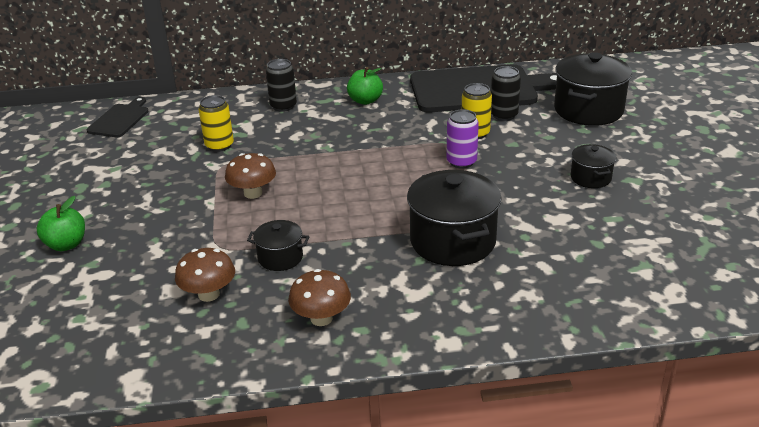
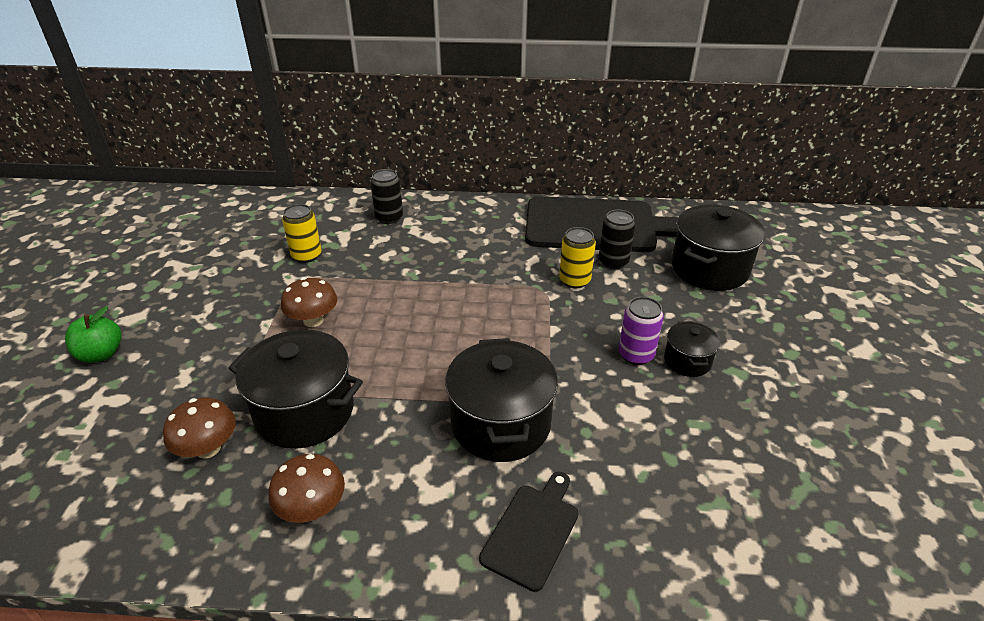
camera: 10 degrees right, 5 degrees up
(120, 119) = (227, 211): black cutting board -> black cutting board (532, 532)
(280, 258) = (305, 411): black pot -> black pot, size x1.92
(365, 101) = (473, 223): green apple -> none
(461, 162) = (547, 315): purple can -> purple can (636, 355)

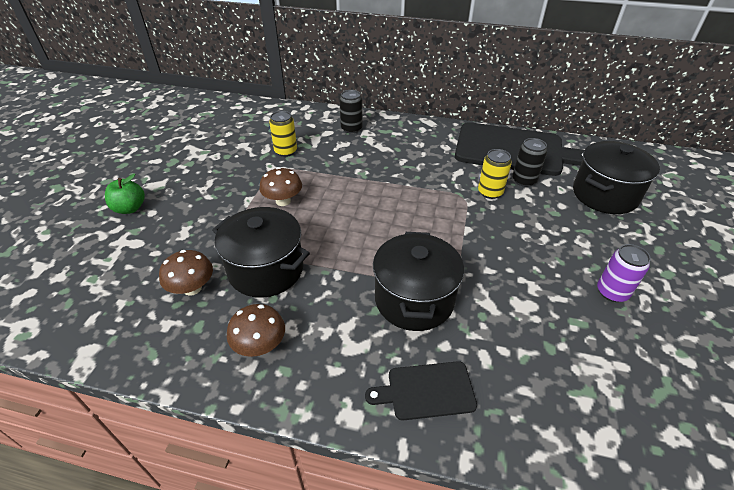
camera: 10 degrees right, 5 degrees up
(532, 532) = (427, 391): black cutting board -> black cutting board turned 135 degrees counterclockwise
(636, 355) = (532, 258): purple can -> purple can (612, 292)
(687, 361) = (575, 269): black pot -> none

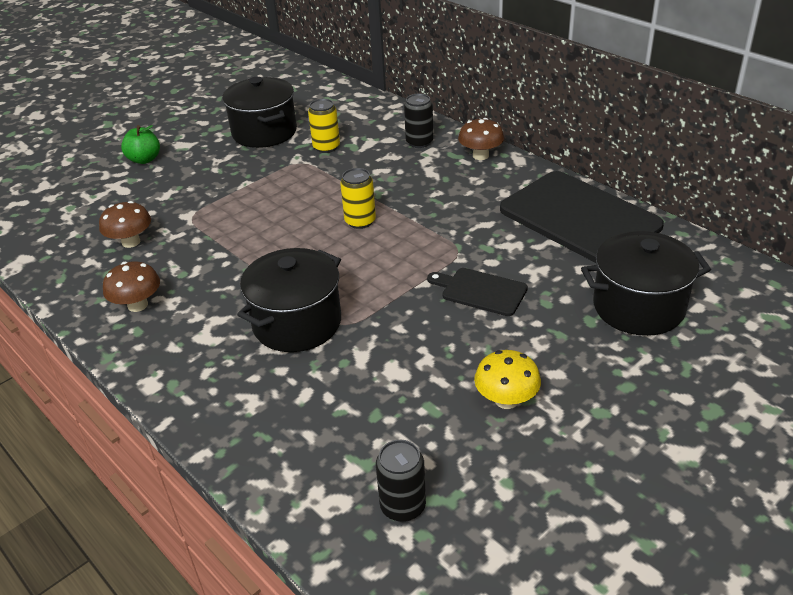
camera: 35 degrees right, 5 degrees down
(266, 270) = (200, 249): black pot -> black pot (264, 132)
(283, 201) = (274, 195): brown mushroom -> brown mushroom (480, 156)
(427, 391) = (226, 395): black cutting board -> black cutting board (481, 291)
(490, 192) = (496, 256): yellow can -> yellow can (360, 221)
(524, 180) = (553, 258): black can -> black can (403, 506)
(612, 292) = (506, 400): purple can -> yellow mushroom

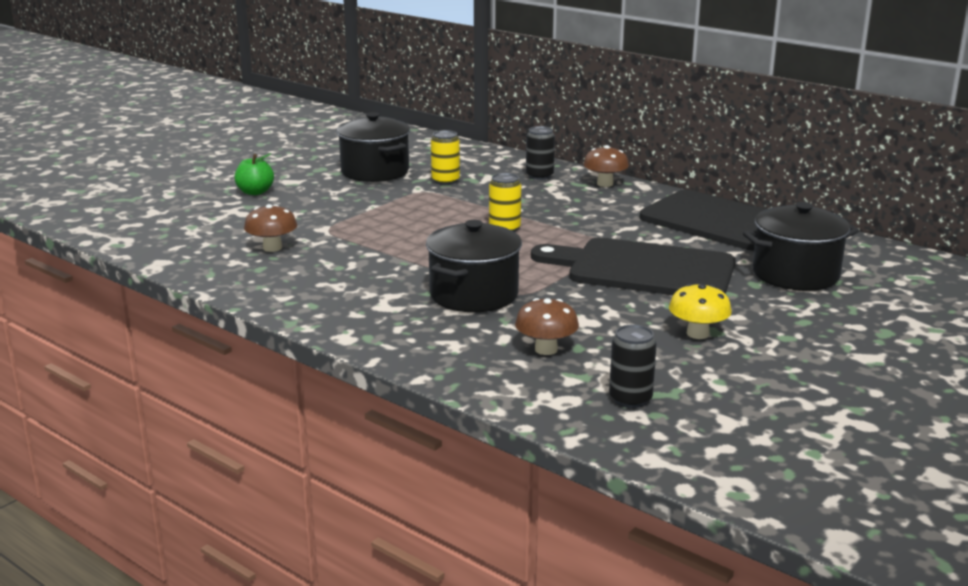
camera: 10 degrees left, 15 degrees down
(137, 305) = (303, 288): brown mushroom -> brown mushroom (546, 349)
(481, 291) = (644, 269): black cutting board -> black cutting board, size x2.08

